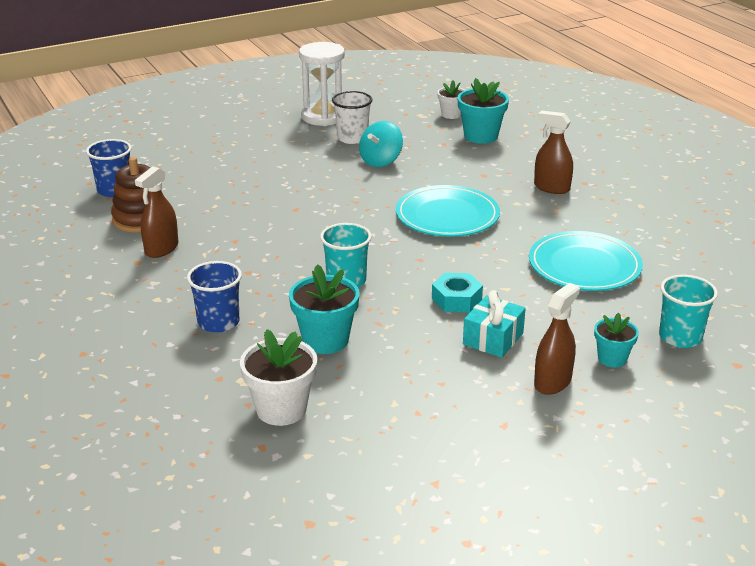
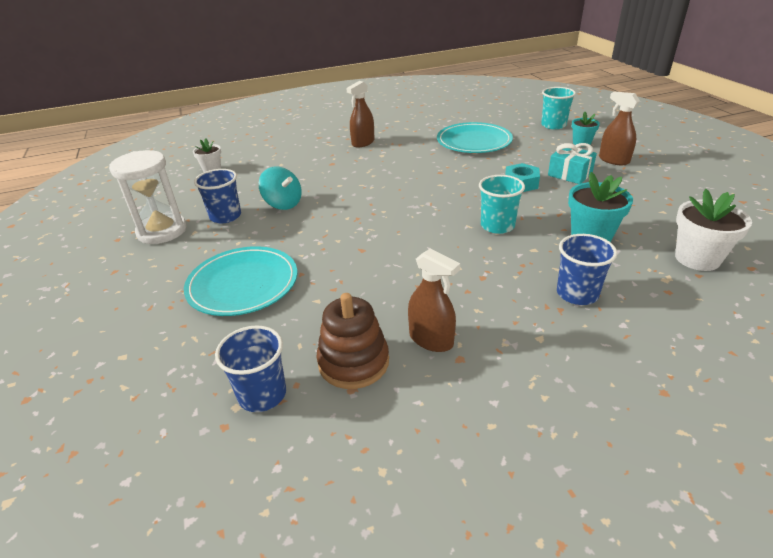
camera: 80 degrees left, 5 degrees up
(352, 138) = (225, 216): white cup -> blue cup
(447, 216) = (395, 180): turquoise plate -> turquoise plate (243, 284)
(481, 136) = (262, 160): turquoise flower pot -> none

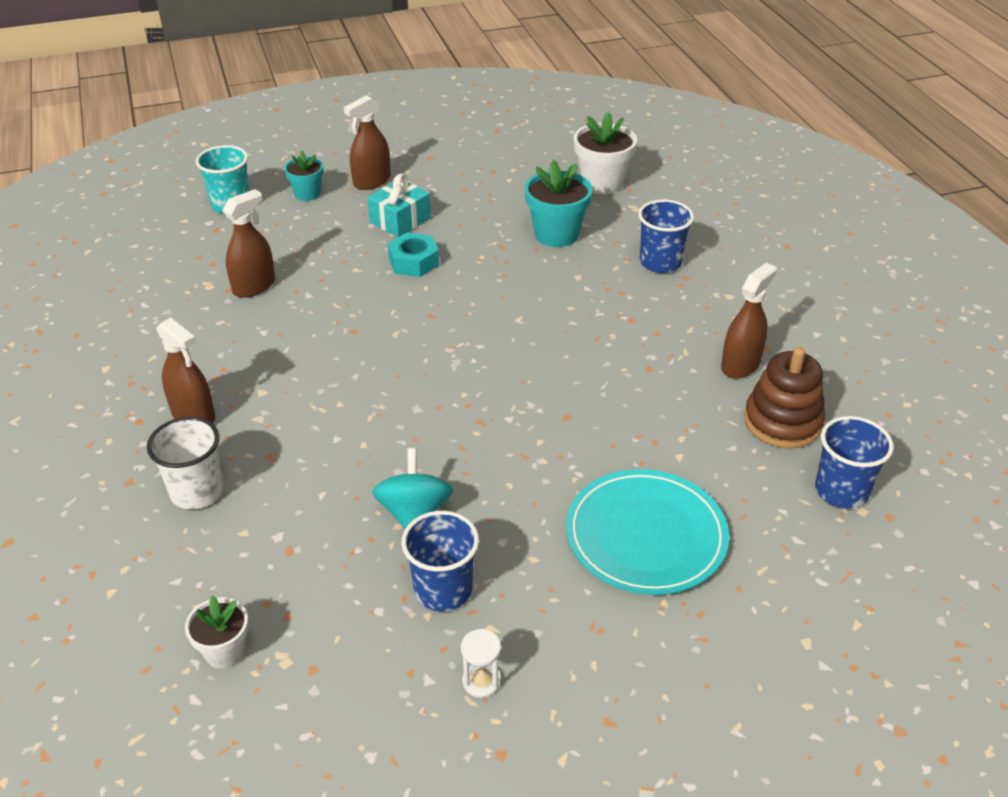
camera: 90 degrees left, 5 degrees up
(162, 231) = (481, 681): white hourglass -> white hourglass, size x0.42
(283, 204) = (414, 513): turquoise spinning top -> turquoise spinning top turned 45 degrees counterclockwise
(309, 151) = (197, 491): none -> white cup
(474, 141) = (254, 286): turquoise plate -> brown spray bottle
(497, 226) = (522, 295): turquoise cup -> none

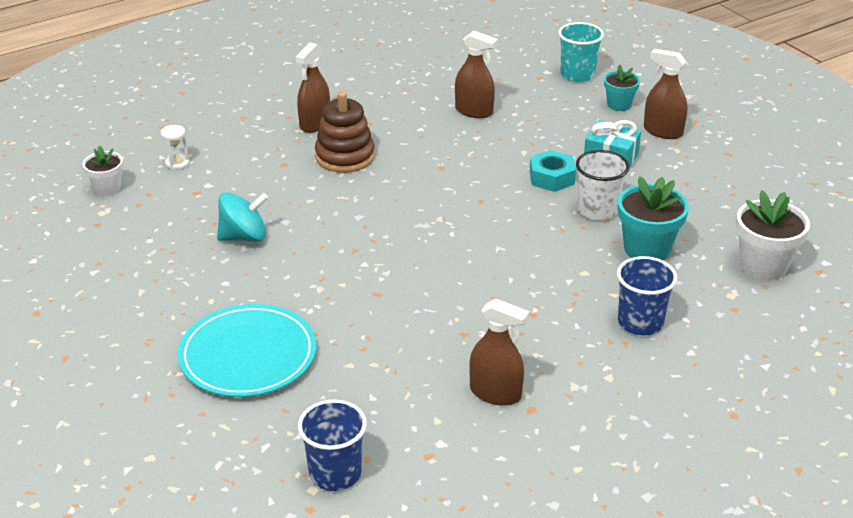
camera: 75 degrees right, 5 degrees down
(197, 491) = (241, 144): white cup -> white cup (598, 210)
(443, 590) = (172, 263): blue cup -> none
(481, 681) = (94, 294): white hourglass -> white hourglass (177, 163)
(782, 422) = (420, 428): brown stacking toy -> brown stacking toy (345, 156)

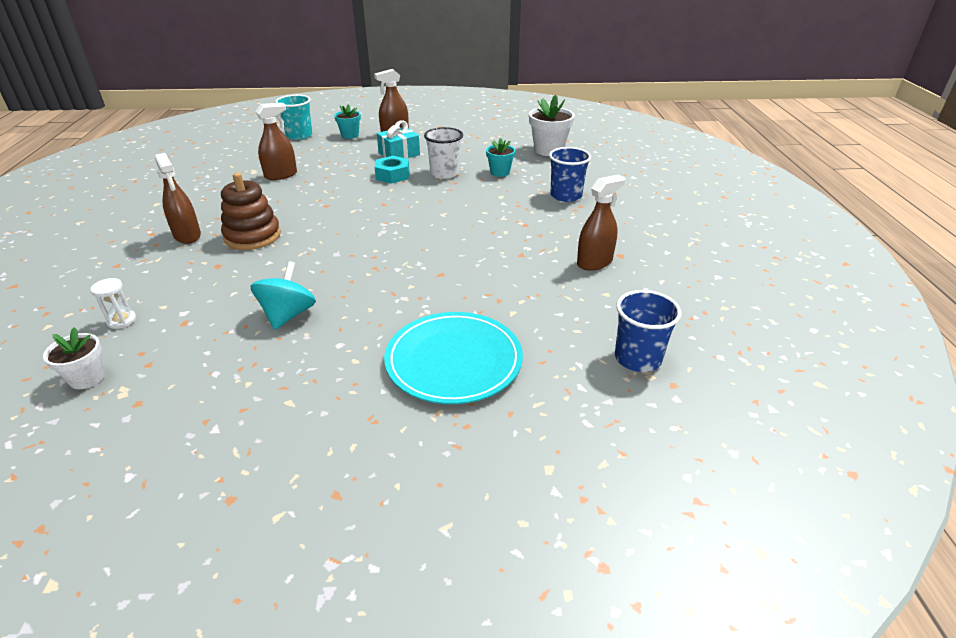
camera: 60 degrees left, 0 degrees up
(647, 249) = (500, 172): turquoise flower pot -> turquoise flower pot, size x0.61

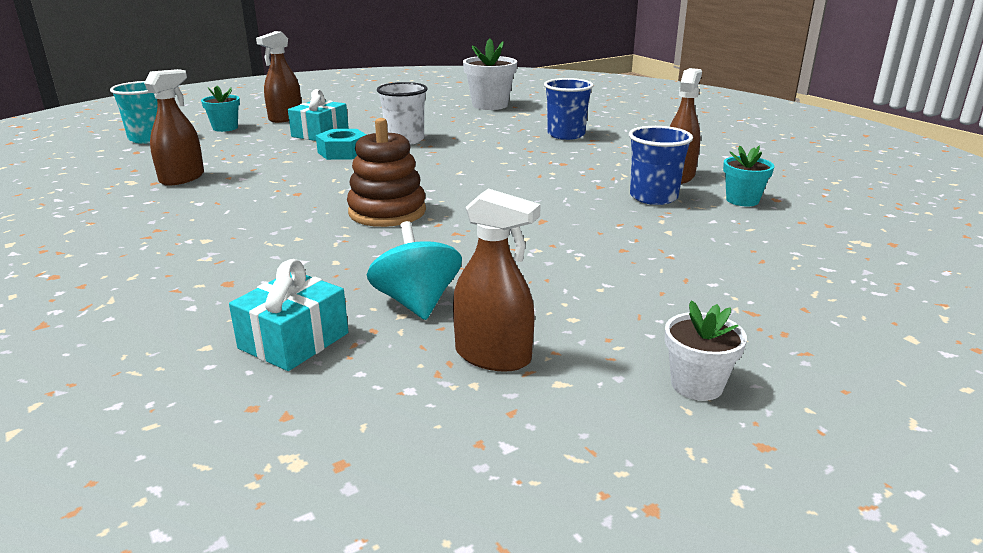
camera: 30 degrees left, 10 degrees down
(87, 378) = (201, 467): white flower pot -> white flower pot (697, 385)
(121, 320) = (156, 382): white hourglass -> none
(187, 235) = (124, 264): brown spray bottle -> brown spray bottle (493, 356)
(202, 318) = (294, 341): none -> turquoise gift
(252, 236) = (236, 242): brown stacking toy -> brown stacking toy (387, 212)
(453, 361) = (680, 285): turquoise plate -> none
(500, 172) = (467, 129): turquoise flower pot -> turquoise flower pot (742, 200)
(637, 358) = (834, 234): blue cup -> blue cup (653, 197)

